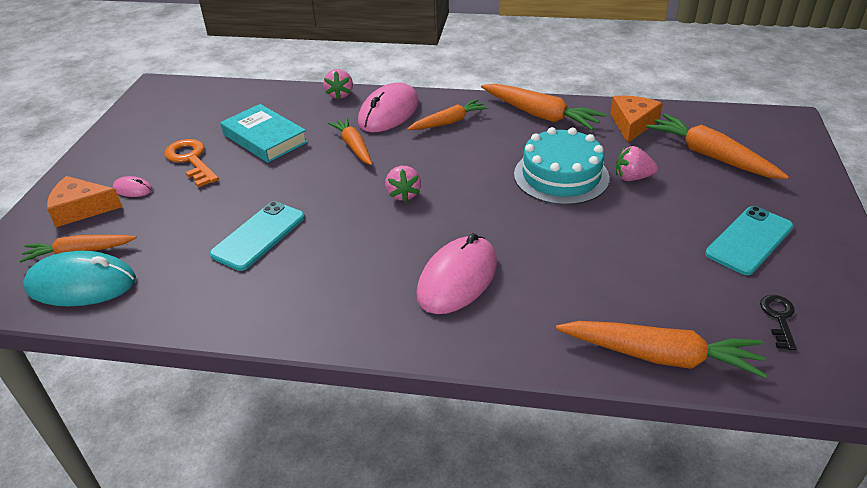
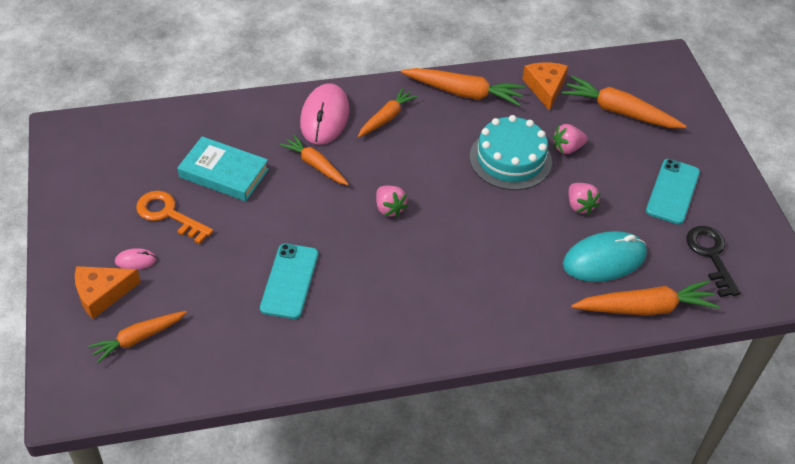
camera: 25 degrees left, 10 degrees up
(81, 284) = (166, 368): turquoise mouse -> turquoise mouse (604, 260)
(340, 95) = (264, 103): pink strawberry -> pink strawberry (580, 206)
(457, 279) = (476, 281): pink mouse -> none
(779, 318) = (711, 256): black key -> black key, size x1.63

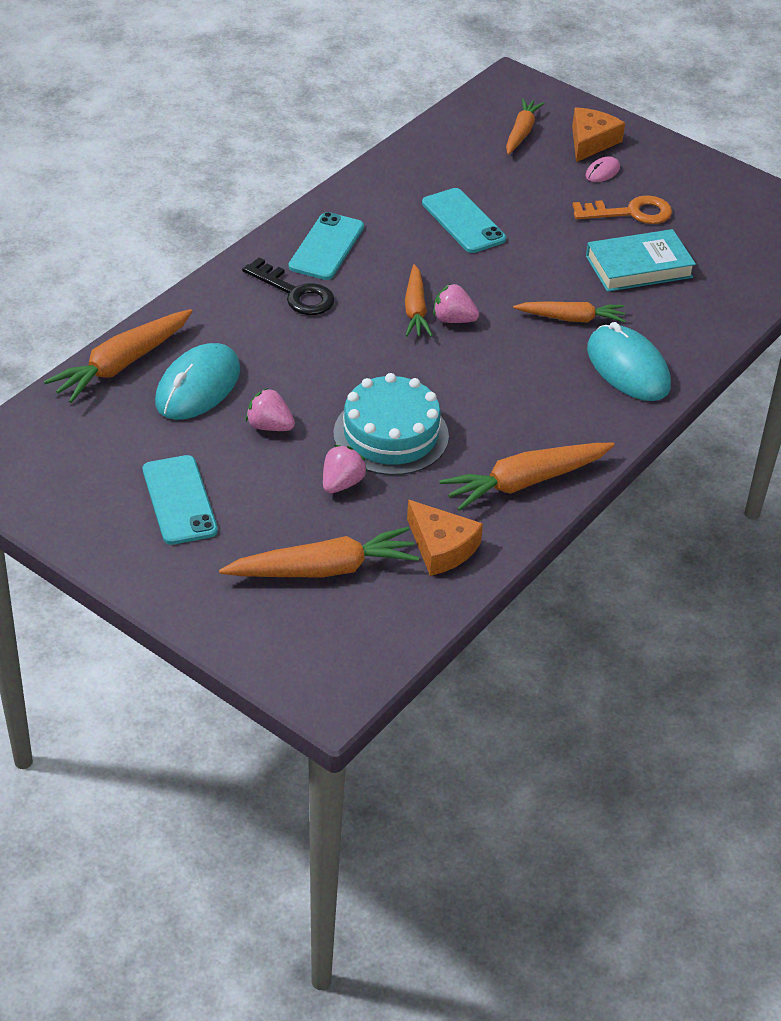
camera: 140 degrees right, 5 degrees down
(324, 117) = (628, 368): pink mouse -> turquoise mouse
(386, 118) = (568, 404): orange carrot -> orange carrot (415, 309)
(412, 321) = (326, 247): none -> turquoise phone
(711, 256) = (86, 451): black key -> black key (295, 293)

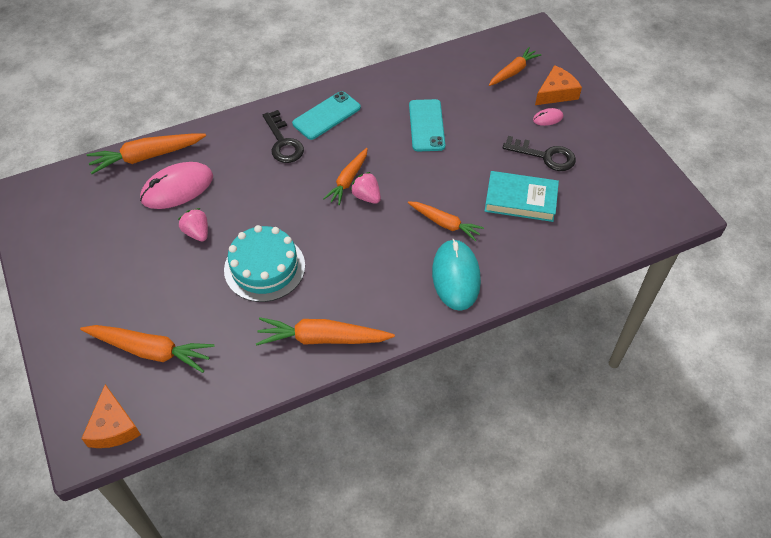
camera: 30 degrees right, 10 degrees up
(179, 500) = (106, 265): turquoise phone -> none
(198, 386) = (177, 188): turquoise mouse -> pink mouse
(342, 483) = (208, 292): pink strawberry -> none
(441, 547) = (233, 366): orange cheese -> orange cheese (113, 427)
(630, 213) = (545, 156): orange key -> black key

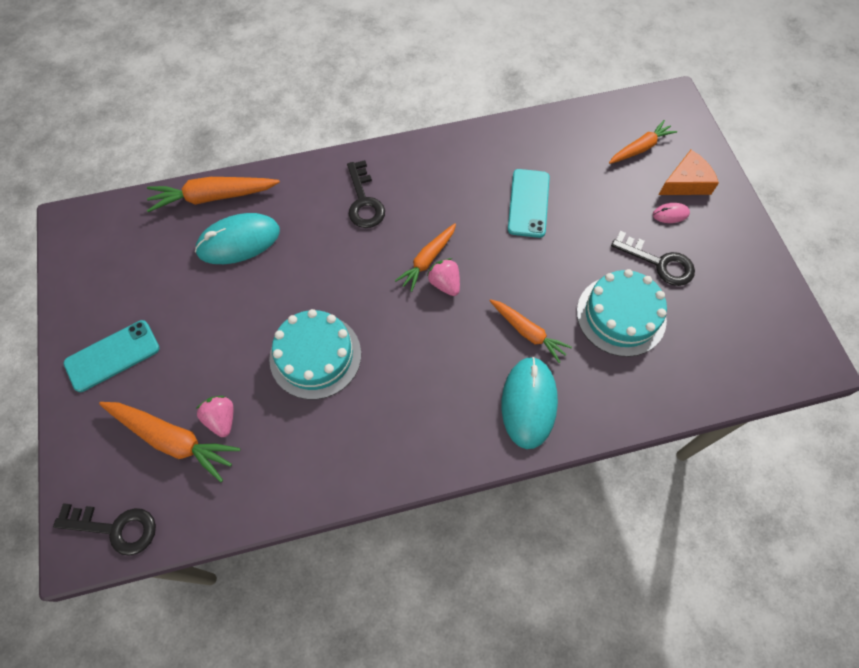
camera: 10 degrees right, 10 degrees up
(113, 427) = (115, 528): orange cheese -> black key
(177, 188) = (238, 241): pink mouse -> turquoise mouse
(197, 232) = (250, 300): pink strawberry -> pink strawberry (221, 419)
(322, 338) = (363, 457): orange carrot -> none
(326, 116) = (418, 174): turquoise phone -> turquoise phone (112, 356)
(520, 200) = (621, 315): turquoise book -> turquoise cake

